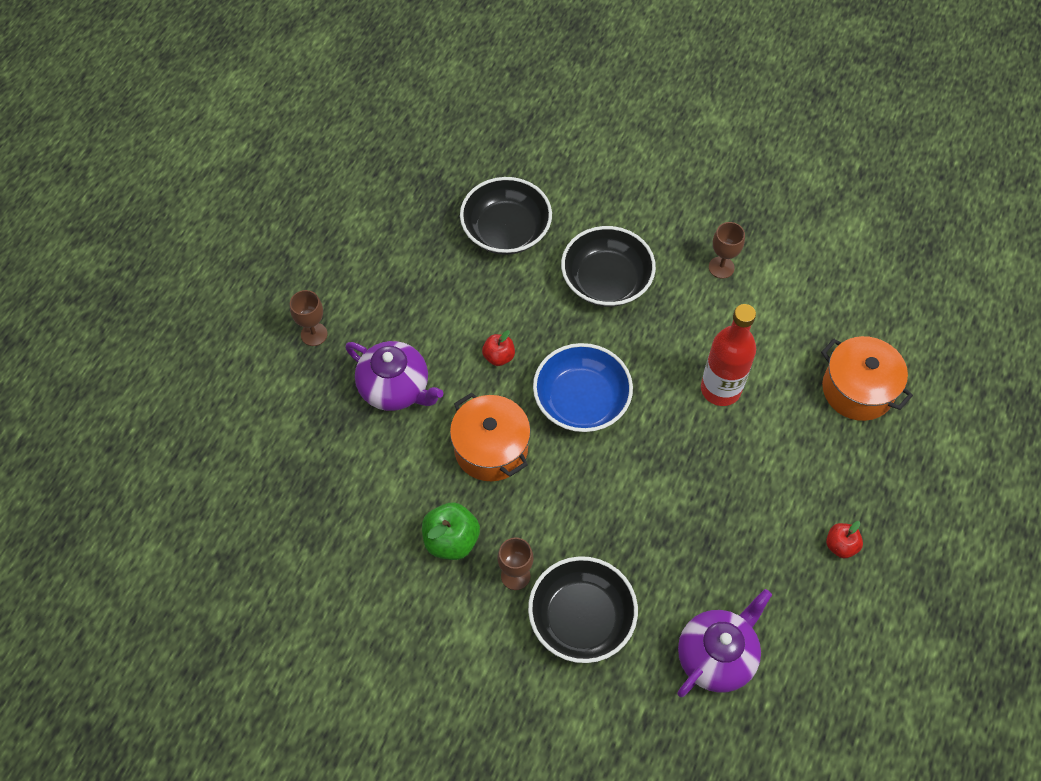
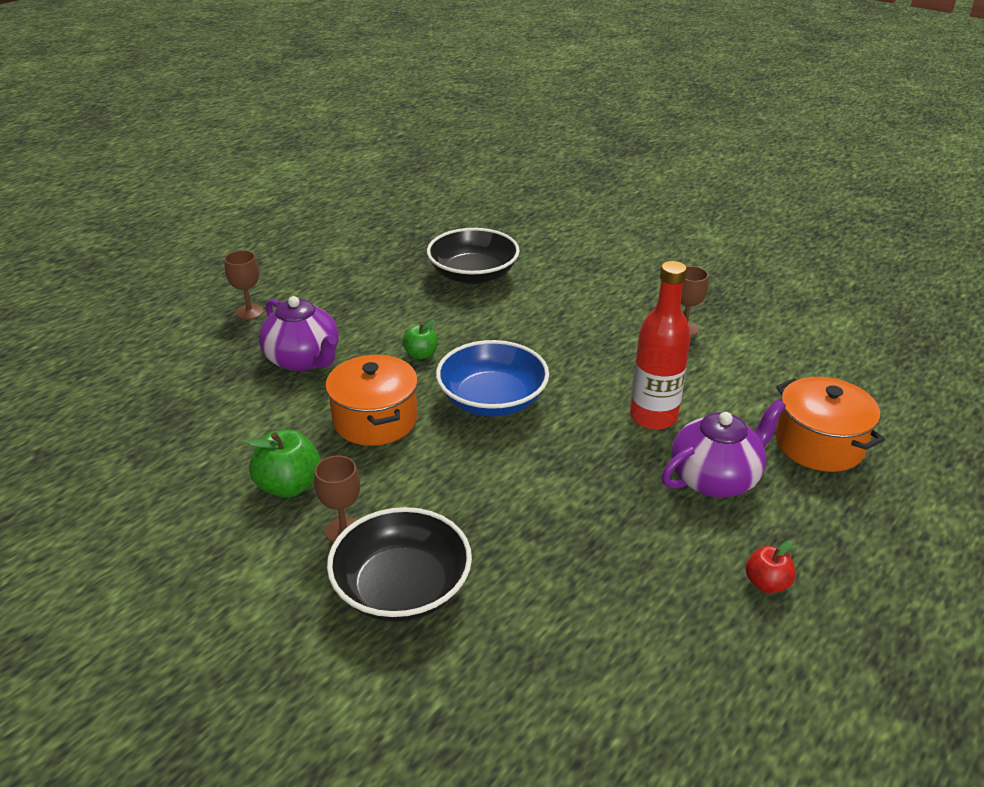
camera: 15 degrees right, 25 degrees down
(499, 356) = (421, 354): red apple -> green apple
(606, 280) = (558, 320): black bowl -> none
(716, 656) = (562, 666): purple teapot -> purple teapot (715, 478)

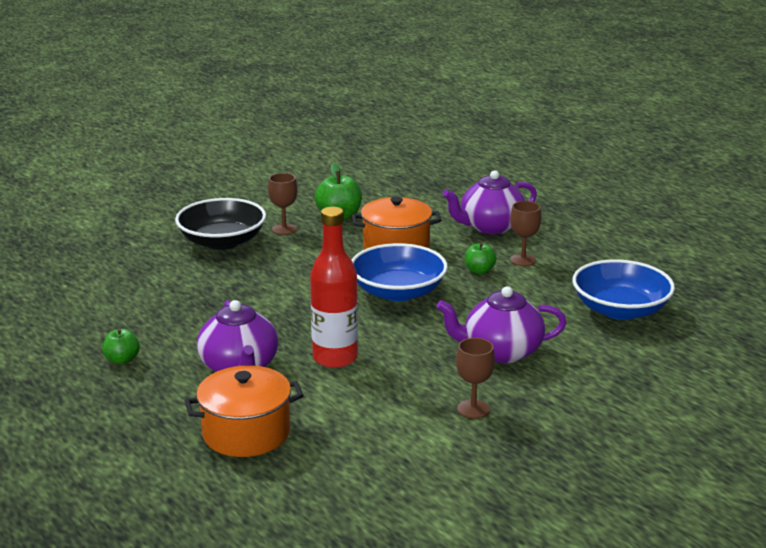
camera: 105 degrees right, 10 degrees down
(249, 312) = (572, 211): brown goblet -> brown goblet (523, 260)
(473, 275) = (620, 310): black bowl -> blue bowl
(582, 325) = (501, 352): none -> purple teapot
(766, 583) = (122, 360): red apple -> green apple

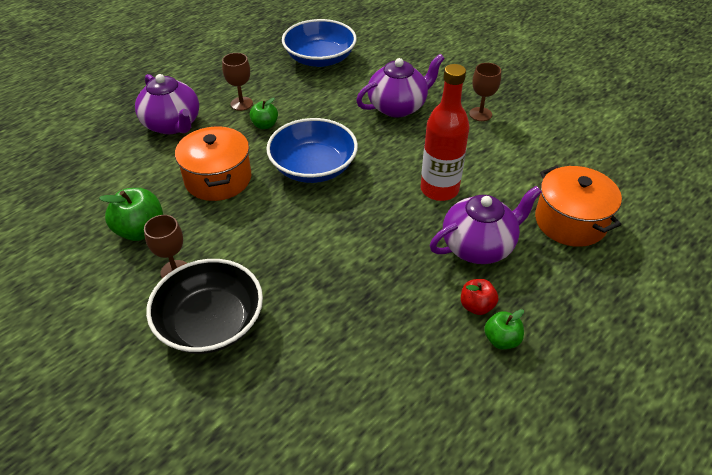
camera: 100 degrees left, 20 degrees up
(166, 354) = (476, 306): none -> red apple
(501, 352) = (398, 107): purple teapot -> purple teapot turned 105 degrees counterclockwise

